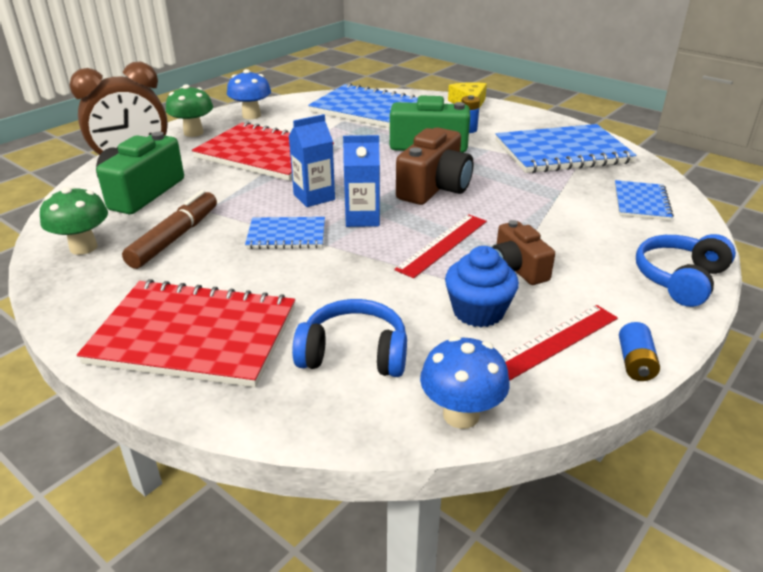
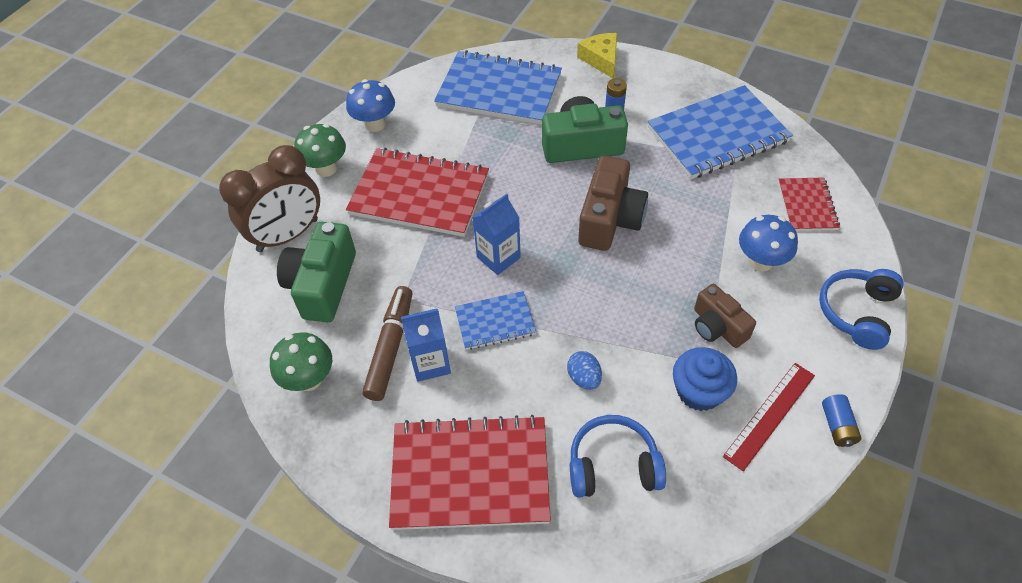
camera: 10 degrees left, 20 degrees up
(356, 284) = (584, 378): none -> blue egg
(362, 218) = (557, 282): blue carton -> blue carton (430, 363)
(443, 245) = (643, 306): red ruler -> none
(461, 415) = (718, 514): blue mushroom -> blue mushroom (760, 261)
(641, 202) = (807, 205): blue notebook -> red notebook

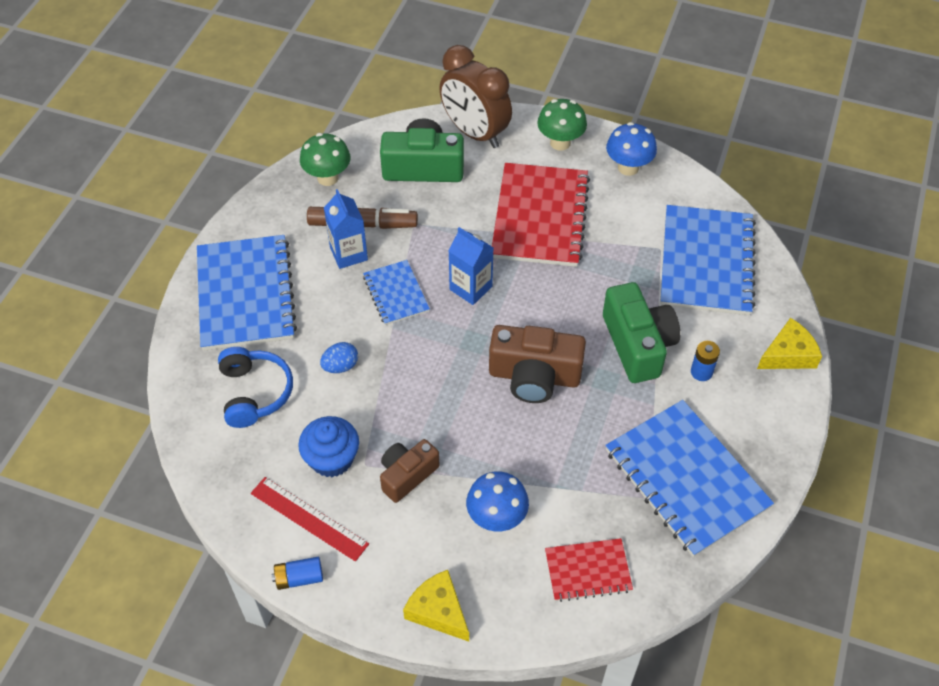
camera: 80 degrees right, 0 degrees up
(470, 475) = (245, 294): red notebook -> blue notebook
(857, 313) = (438, 610): blue headphones -> yellow cheese

